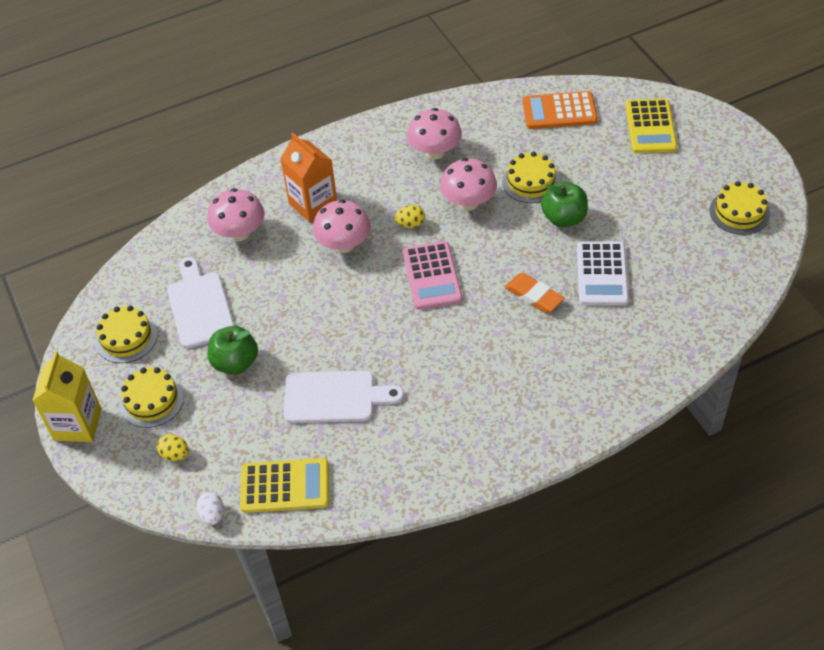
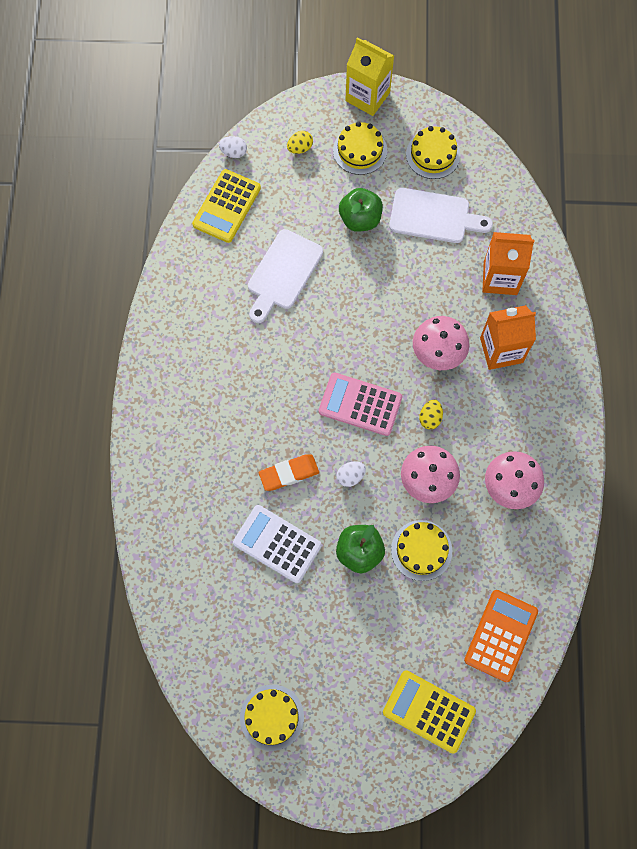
camera: 115 degrees right, 20 degrees up
(240, 233) = (500, 278): pink mushroom -> orange carton
(503, 253) = (350, 476): none -> white egg

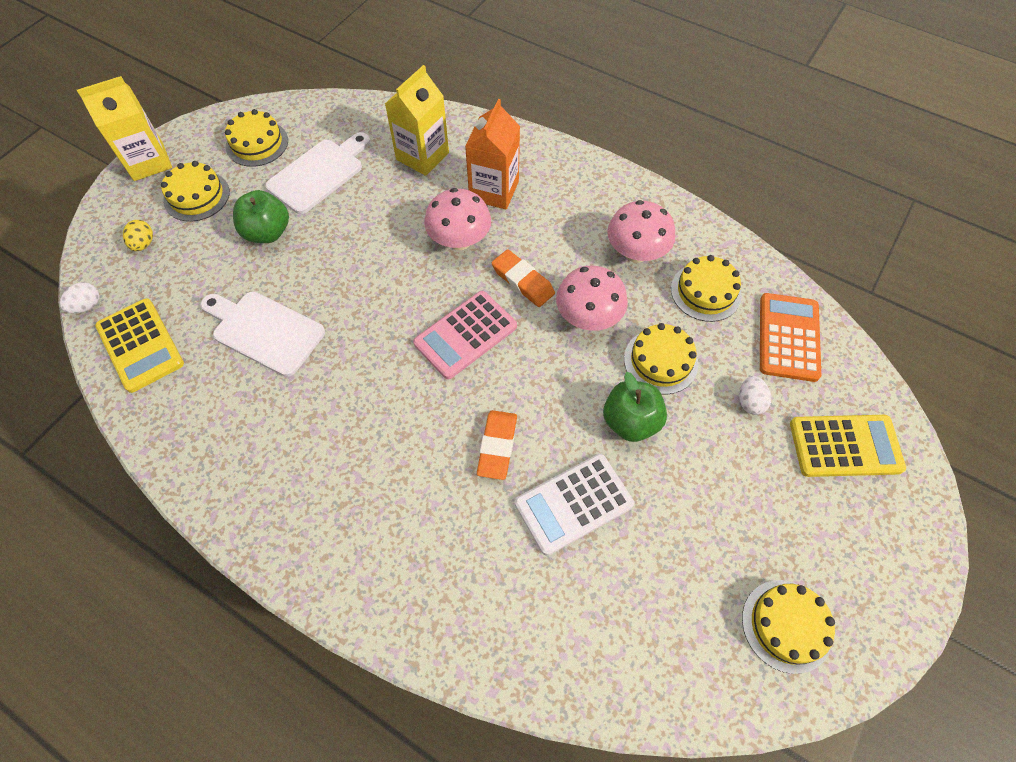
camera: 60 degrees left, 10 degrees down
(283, 273) = (264, 331): white cutting board -> white cutting board turned 150 degrees clockwise
(350, 476) = (539, 385): white egg -> white egg (750, 402)
(429, 711) = (845, 446): yellow calculator -> yellow calculator turned 150 degrees counterclockwise
(430, 418) = (523, 281): yellow egg -> orange eraser
(500, 278) = (422, 156): orange carton -> yellow carton
(501, 635) = (788, 337): orange calculator -> orange calculator turned 45 degrees clockwise
(505, 556) = (705, 292): none -> yellow cake

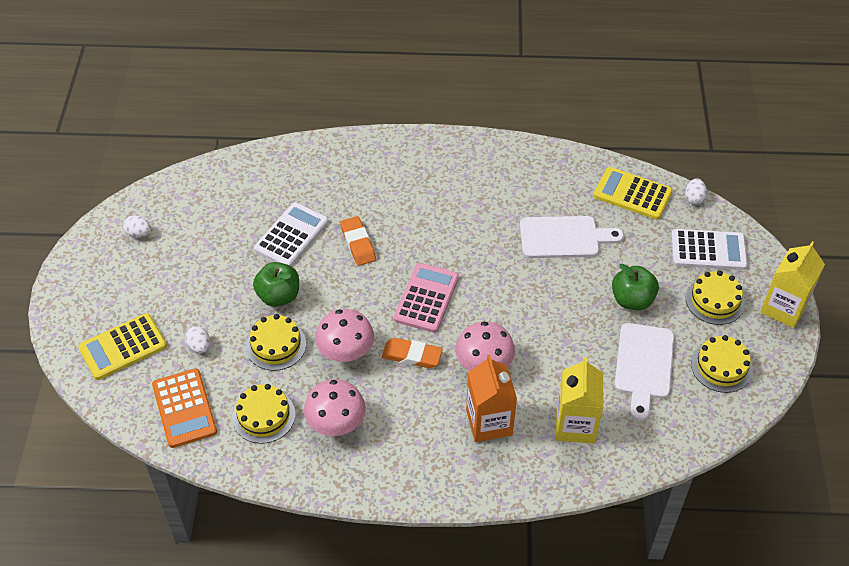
camera: 150 degrees right, 10 degrees down
(144, 244) = (708, 250): yellow egg -> white calculator
(786, 625) = (139, 233): yellow cake -> white egg

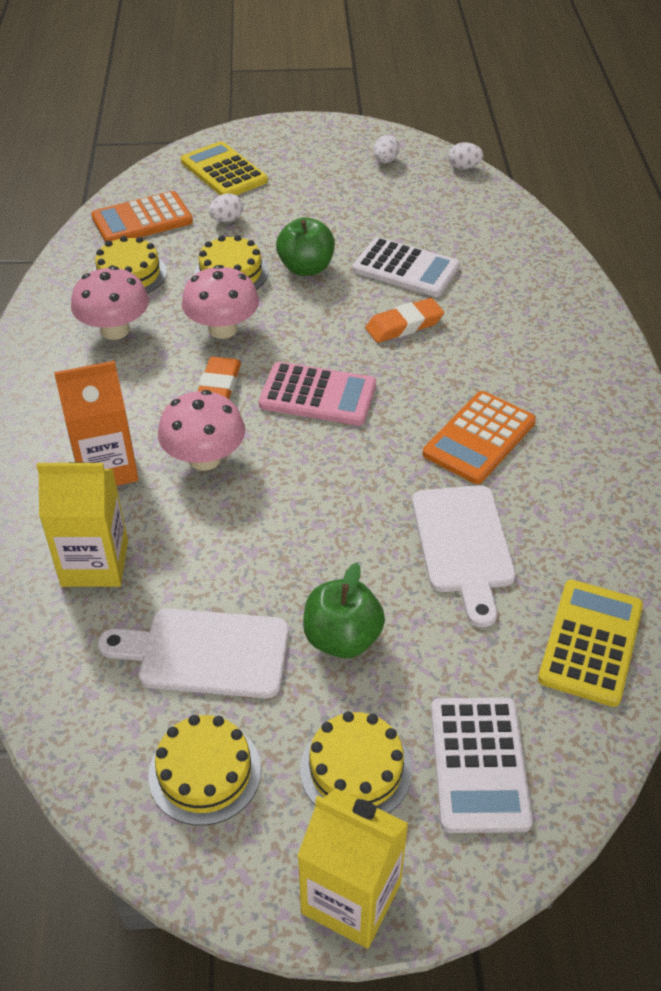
camera: 85 degrees right, 5 degrees down
(475, 218) = (479, 438): none -> orange calculator
(694, 198) = (610, 745): white egg -> white egg (464, 167)

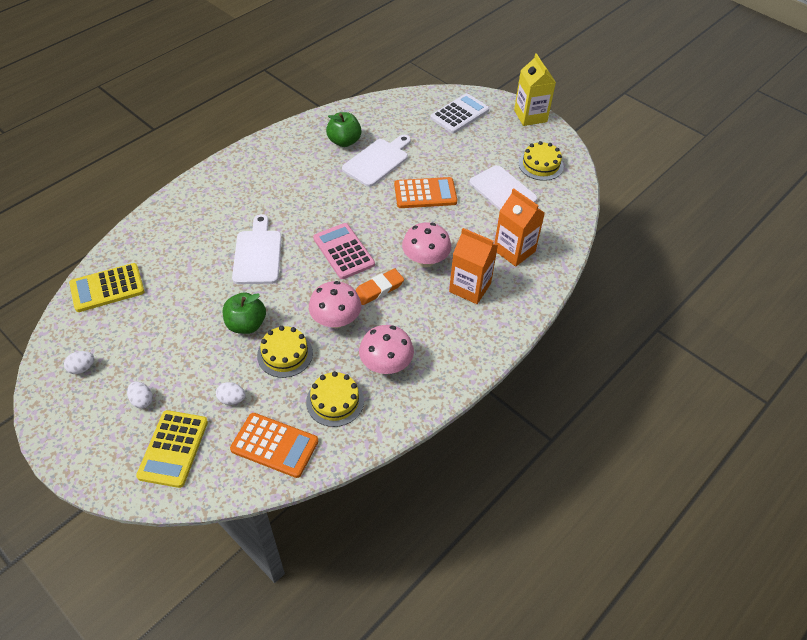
camera: 135 degrees left, 5 degrees up
(95, 563) = (514, 250): yellow carton -> orange carton
(342, 638) = (456, 166): green apple -> green apple (344, 141)
(356, 769) = (495, 136): yellow cake -> none
(404, 325) = (258, 254): orange eraser -> white cutting board
(406, 269) = (205, 283): white calculator -> none
(464, 167) = (58, 323): white egg -> white egg (142, 400)
(479, 438) = (313, 187): orange calculator -> orange calculator (425, 193)
(590, 642) = (384, 113): yellow calculator -> yellow calculator (107, 288)

